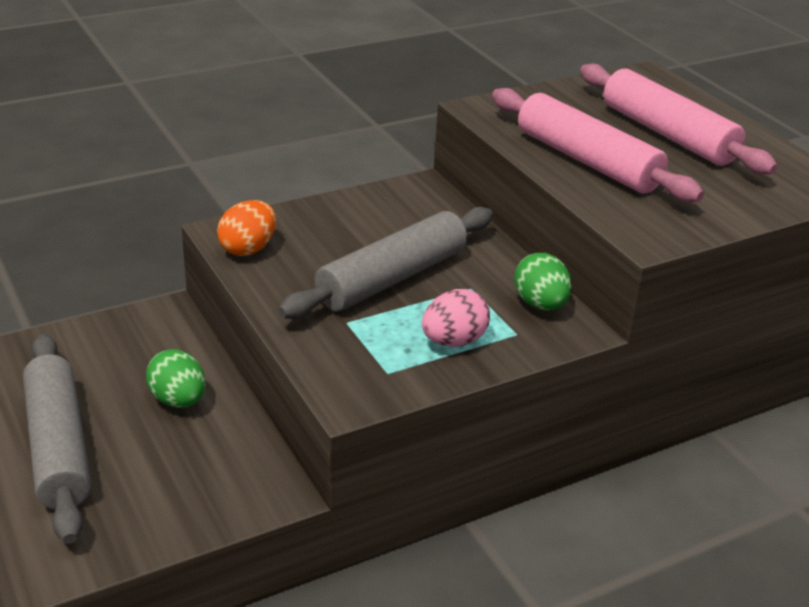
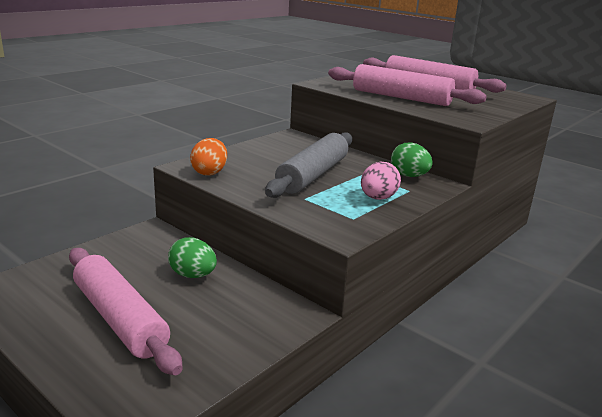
camera: 20 degrees left, 10 degrees down
(58, 447) = (119, 319): grey rolling pin -> pink rolling pin

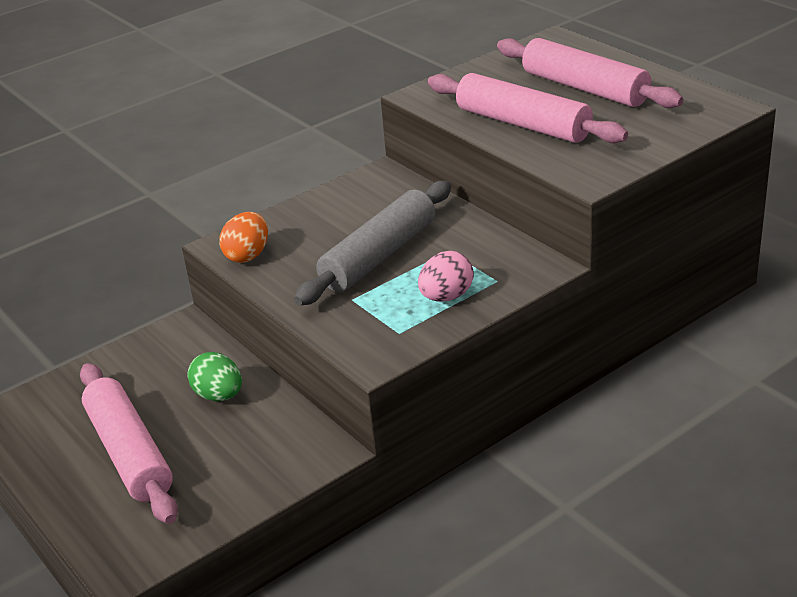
camera: 15 degrees right, 10 degrees up
(409, 176) = (510, 253): green egg -> none

